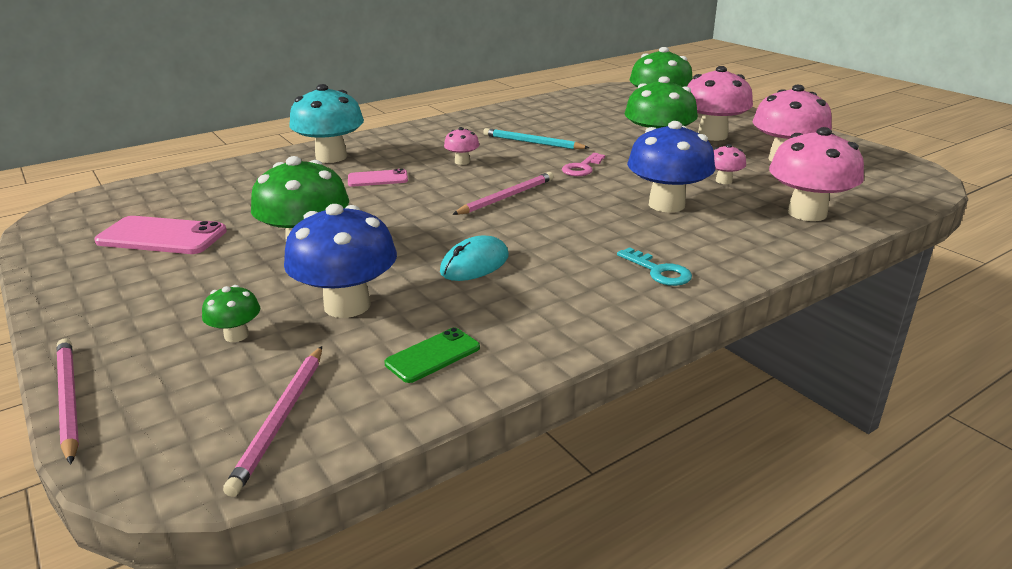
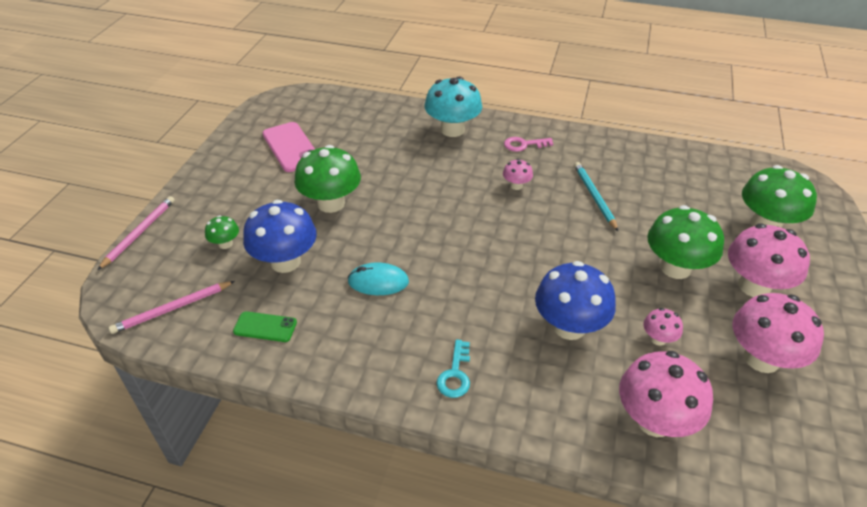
camera: 50 degrees right, 15 degrees up
(378, 179) = (445, 169): pink phone -> none
(506, 197) = (485, 239): pink pencil -> none
(582, 168) = (581, 247): pink key -> pink key (524, 145)

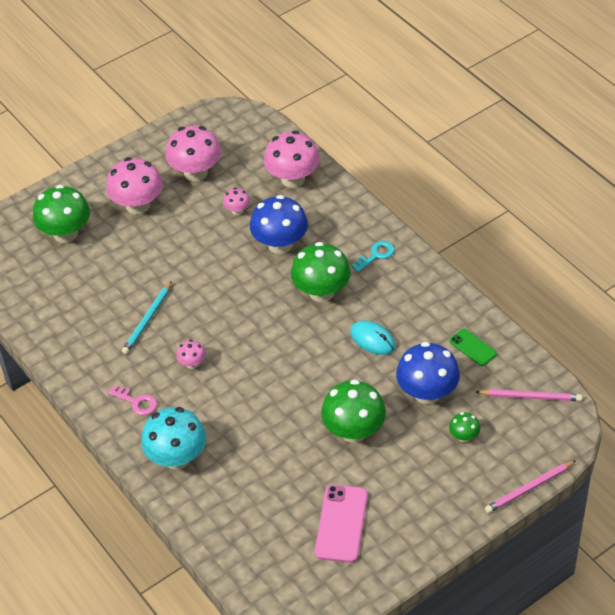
camera: 140 degrees left, 5 degrees up
(675, 268) = (167, 241): green mushroom -> green mushroom (321, 292)

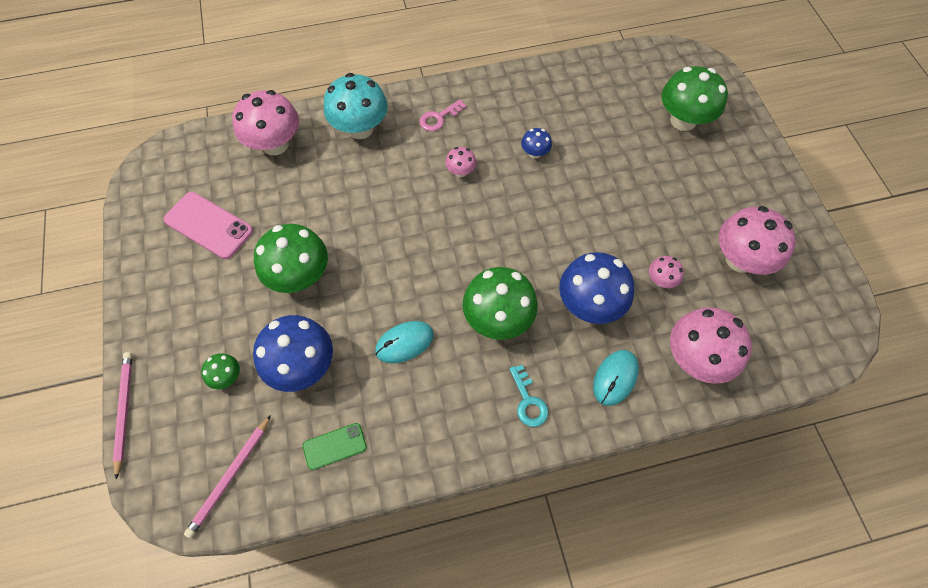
camera: 110 degrees right, 15 degrees up
(138, 205) = (703, 190): pink mushroom -> pink mushroom (275, 144)
(147, 320) = (534, 153): turquoise pencil -> blue mushroom
(332, 215) = (615, 378): none -> turquoise mouse

